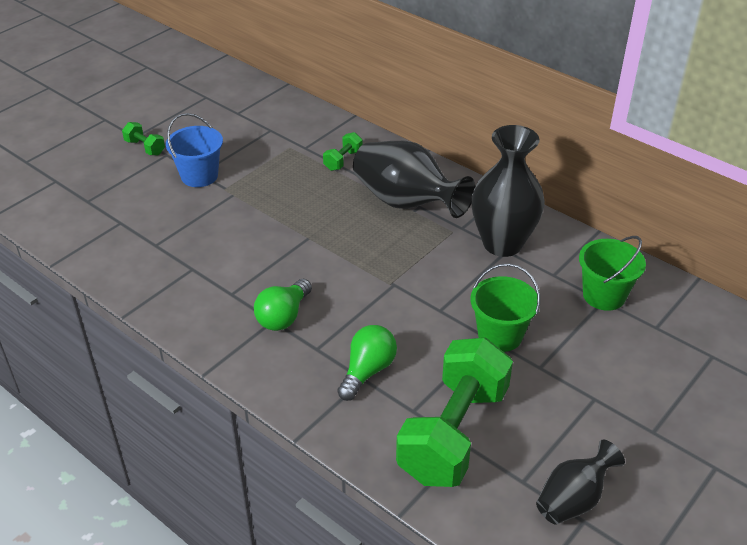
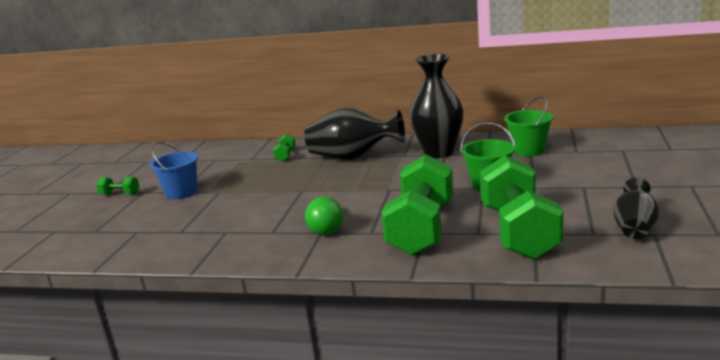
camera: 25 degrees left, 20 degrees down
(367, 371) = (422, 229): green light bulb -> green dumbbell

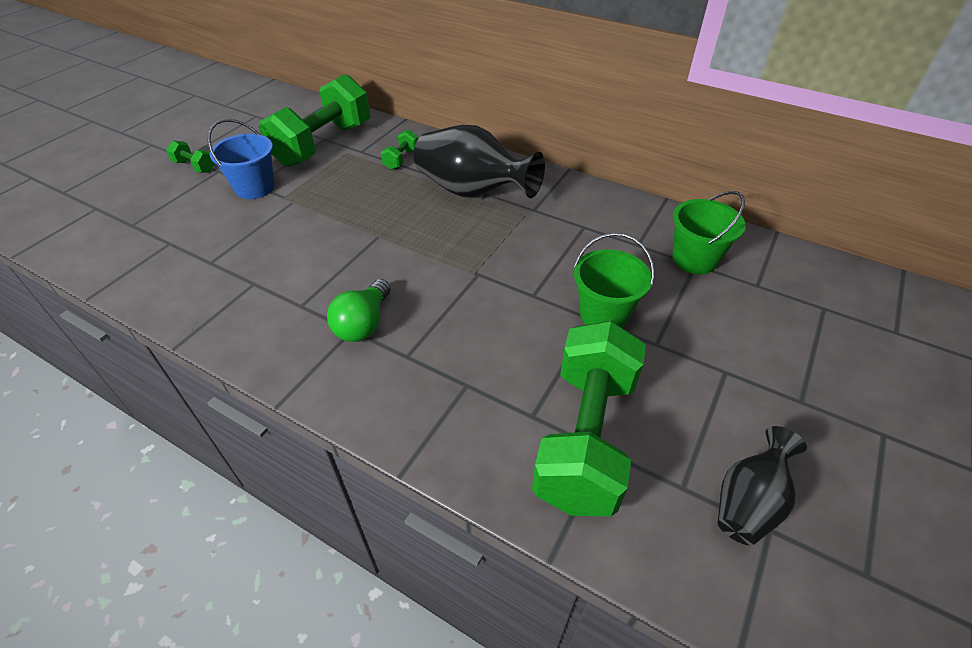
camera: 15 degrees right, 25 degrees up
(422, 229) = (469, 375): green dumbbell -> green dumbbell (323, 144)
(438, 153) = (578, 220): black vase -> none

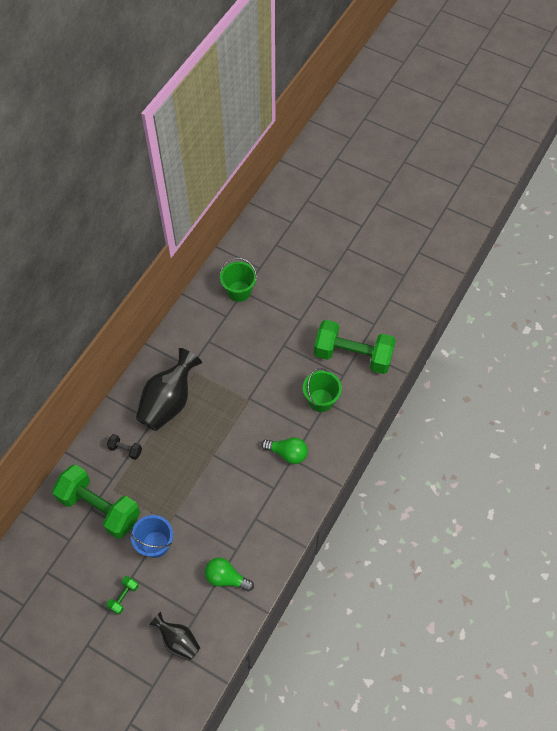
camera: 90 degrees left, 15 degrees up
(170, 253) = (226, 578): none -> green light bulb
(401, 159) = (125, 449): green dumbbell -> black dumbbell
(603, 314) = (280, 340): green bucket -> green bucket (321, 400)
(748, 502) = (379, 303): black vase -> black vase (178, 641)

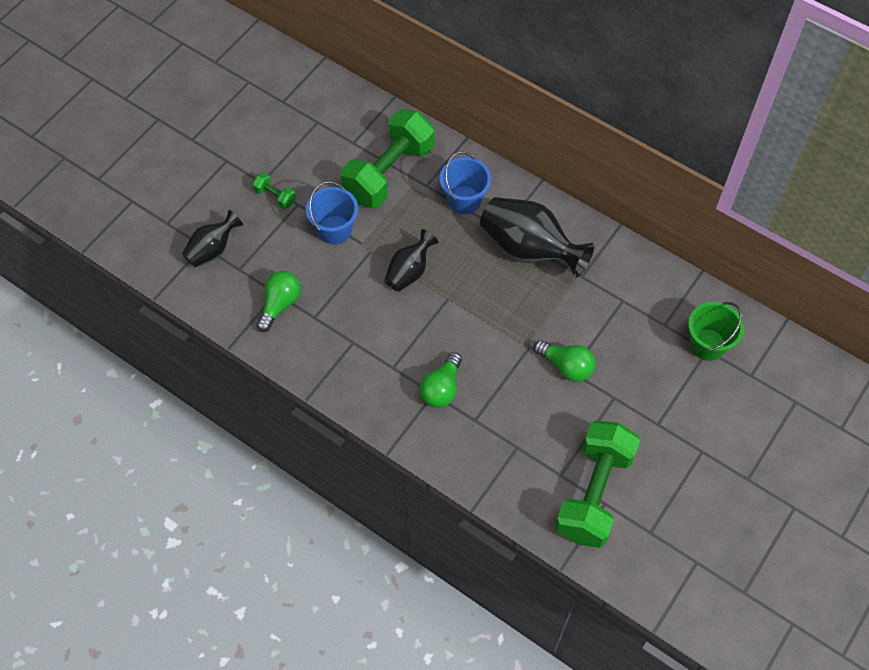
camera: 95 degrees right, 0 degrees up
(125, 449) = (464, 200): black dumbbell -> blue bucket
(192, 484) = (409, 272): none -> black vase
(262, 374) = (566, 366): none -> green light bulb
(321, 400) = (521, 440): green bucket -> none

